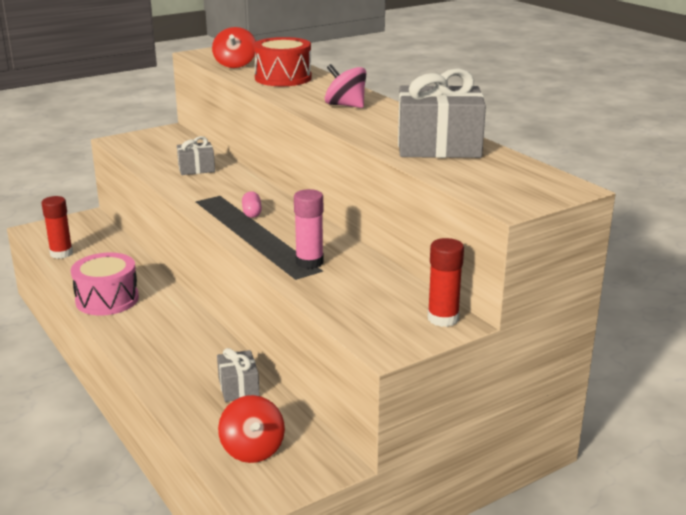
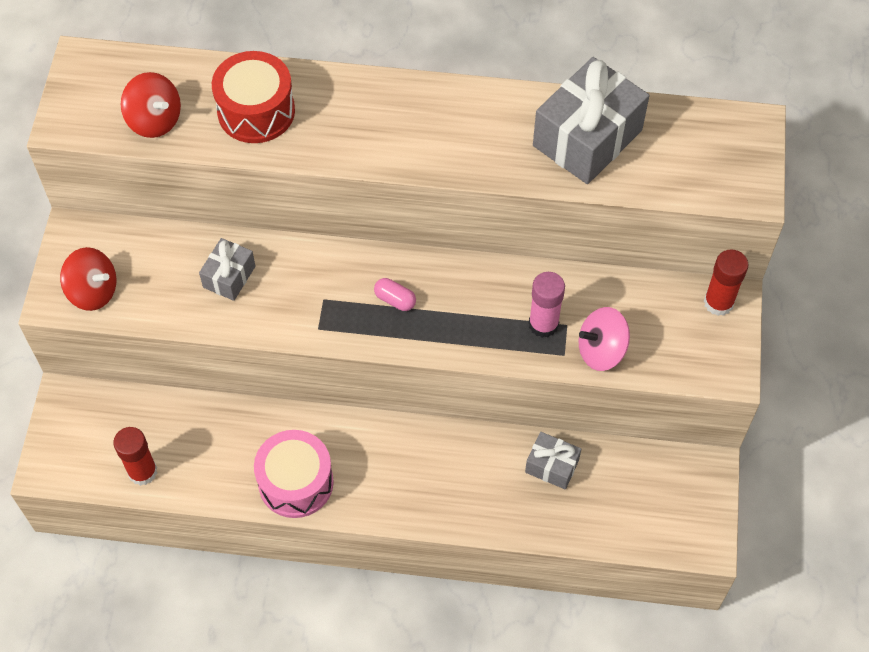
camera: 50 degrees left, 35 degrees up
(252, 449) = (647, 510): red spinning top -> red spinning top (93, 291)
(345, 105) = (405, 123): pink spinning top -> pink spinning top (601, 350)

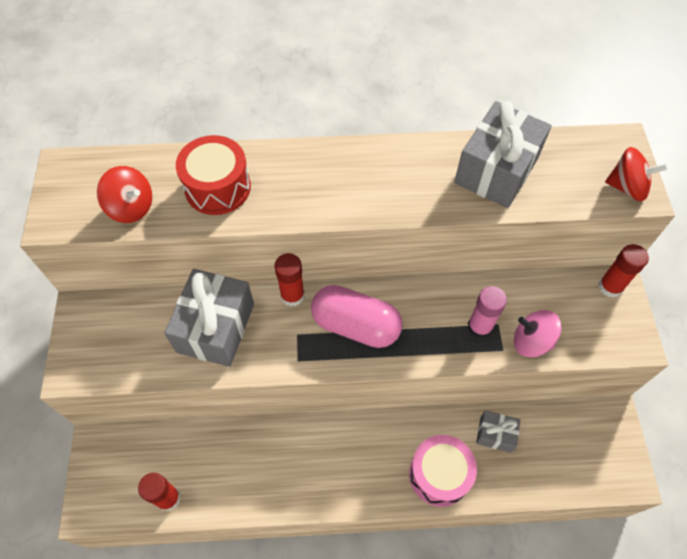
camera: 10 degrees left, 0 degrees up
(93, 291) = (102, 358): red spinning top -> red spinning top (627, 187)
(229, 277) = (215, 327): grey gift -> grey gift, size x1.91
(296, 482) = (296, 485): pink drum -> pink drum (439, 474)
(327, 253) = (292, 295): none -> red glue stick
(395, 300) = (356, 325): pink capsule -> pink capsule, size x2.44
(601, 350) = (531, 341): pink spinning top -> pink spinning top turned 45 degrees clockwise

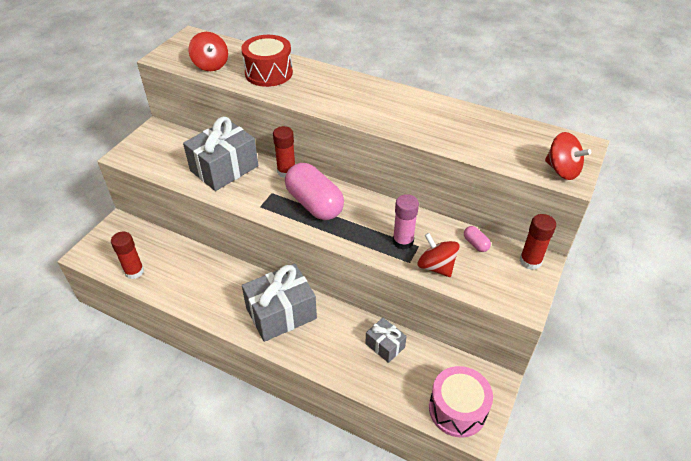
camera: 30 degrees right, 15 degrees down
(439, 474) = (322, 349): pink drum -> pink drum (457, 409)
(496, 170) = (464, 126): grey gift -> grey gift (281, 313)
(531, 341) = (436, 266): pink spinning top -> red spinning top
(549, 292) = (475, 244): none -> pink capsule

